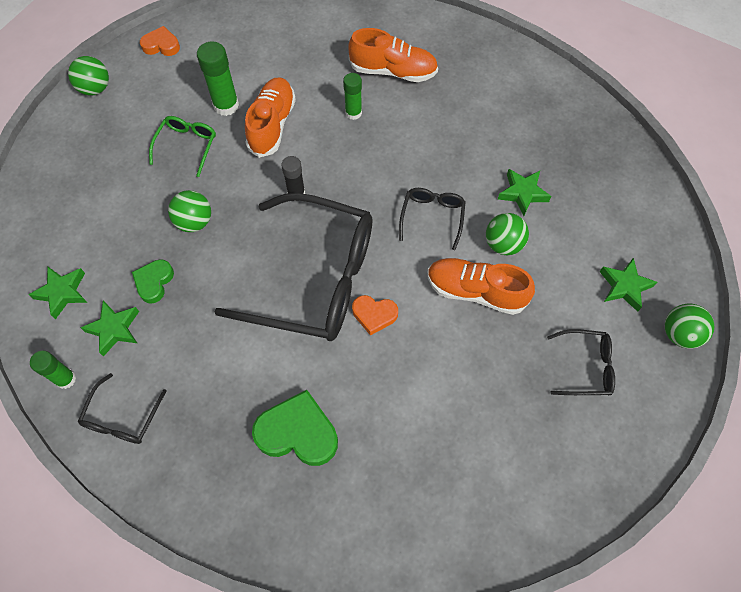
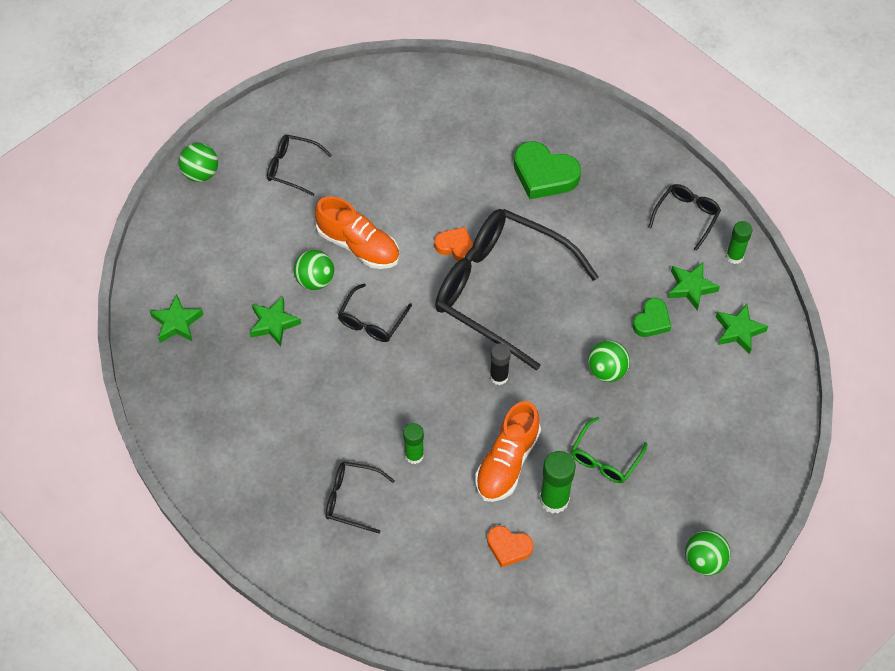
camera: 165 degrees left, 5 degrees down
(161, 45) = (620, 607): orange heart -> orange heart (508, 547)
(393, 71) = (352, 499): orange shoe -> black glasses
(624, 286) = (225, 219): green star -> green star (177, 323)

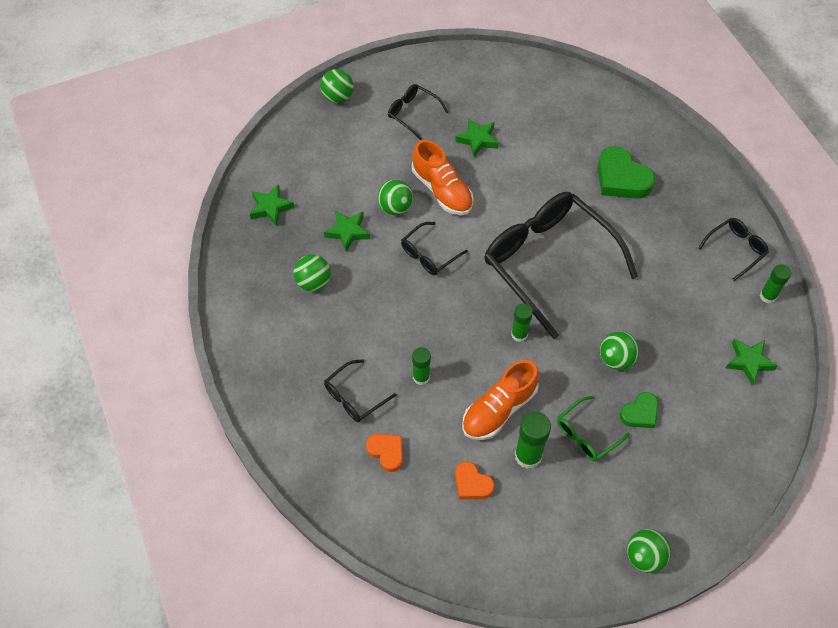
camera: 20 degrees right, 0 degrees up
(258, 390) = (313, 282): none -> green ball
(352, 499) = (354, 397): black glasses -> black glasses turned 75 degrees counterclockwise
(456, 247) = (523, 215): orange heart -> orange heart (386, 452)
(499, 377) = (519, 334): black glue stick -> green glue stick
(652, 321) = (672, 329): green heart -> green heart (640, 413)
(691, 287) = (718, 311): green star -> green star (477, 139)

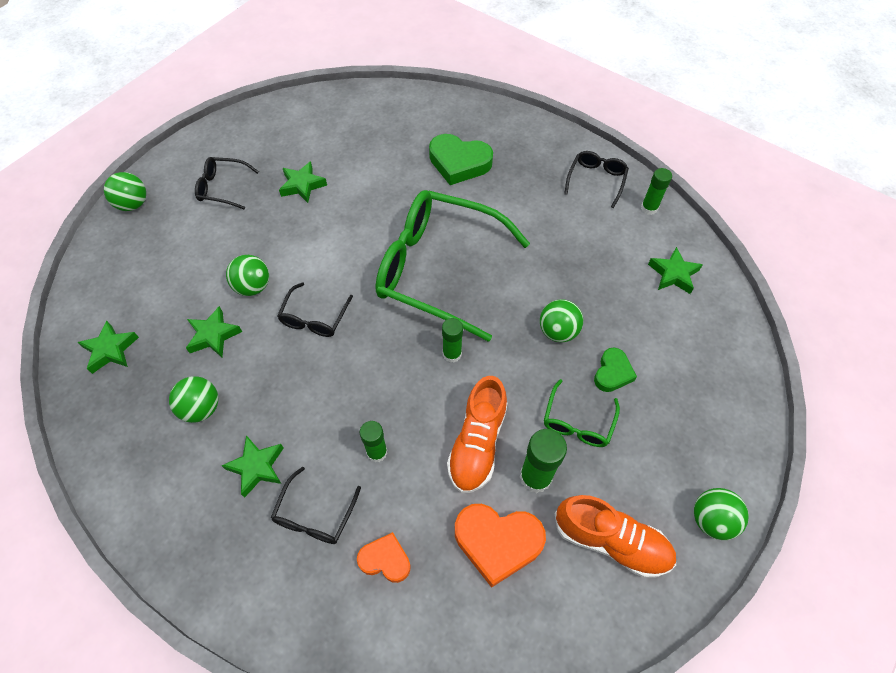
camera: 30 degrees left, 0 degrees up
(331, 343) = (257, 467): none -> green star
(442, 190) = (293, 248): orange shoe -> orange shoe (611, 541)
(472, 484) = (497, 542): orange heart -> orange heart, size x1.70
(548, 262) = (438, 269): black glasses -> green glasses

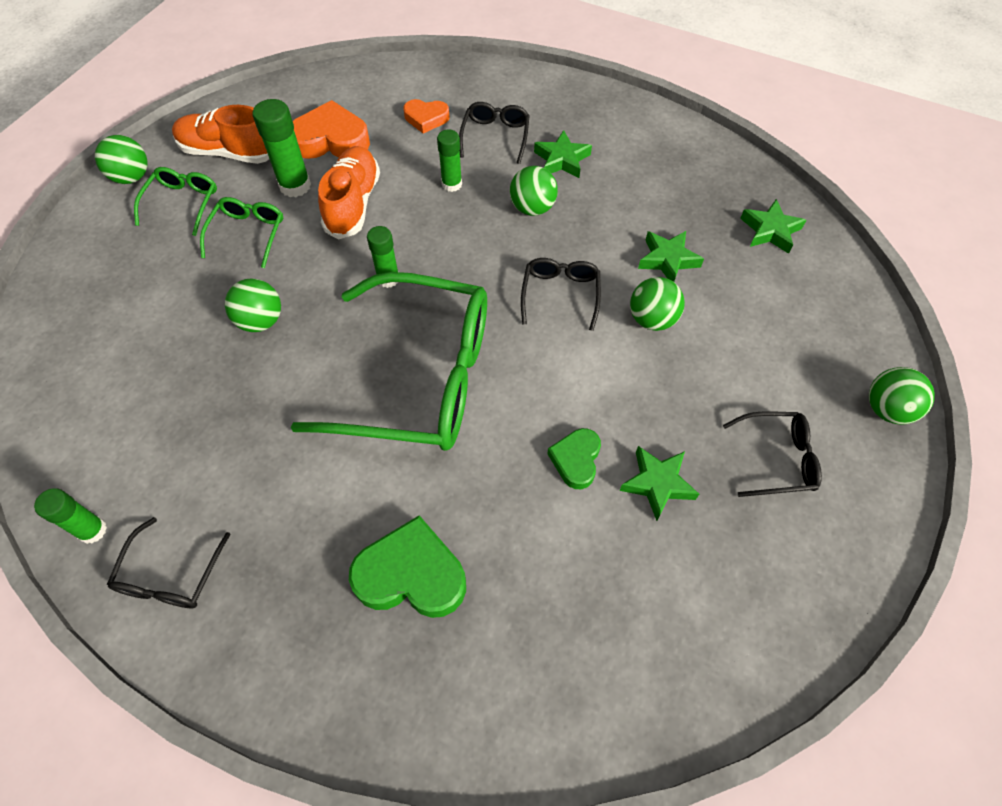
camera: 170 degrees right, 0 degrees up
(201, 408) = (640, 195): green ball -> green ball (532, 208)
(612, 373) = (201, 285): green heart -> green heart (576, 460)
(648, 472) = (182, 203): none -> green glasses
(673, 274) = (89, 420): green star -> none

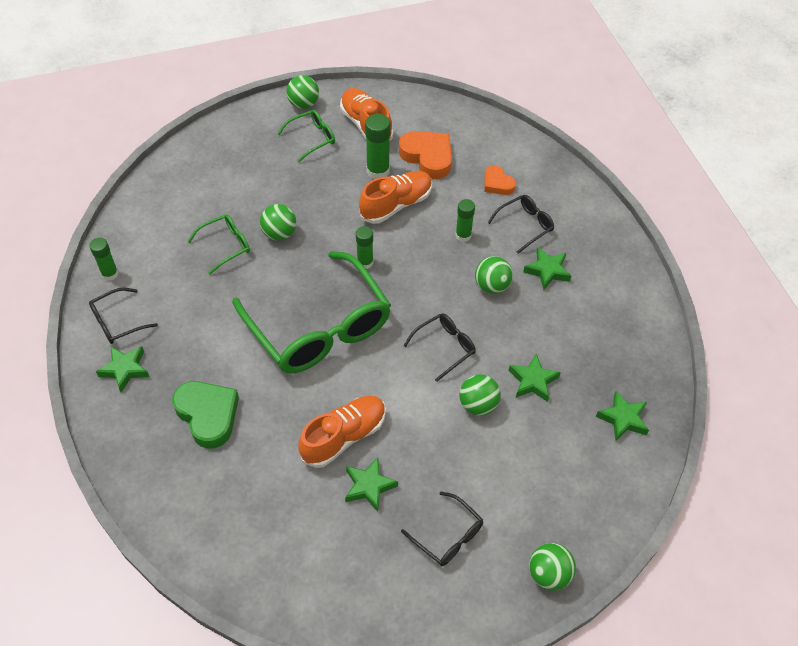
camera: 45 degrees right, 5 degrees down
(247, 620) = (125, 369): none -> green star
(248, 234) = (324, 181): green glasses -> green glasses (225, 246)
(576, 460) = (344, 437): green heart -> orange shoe

